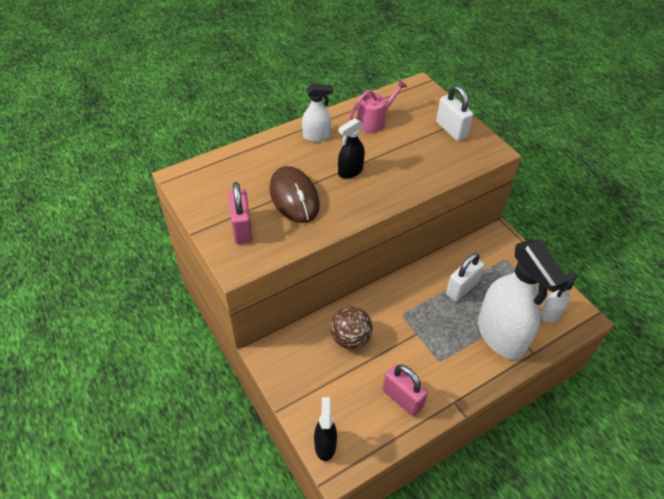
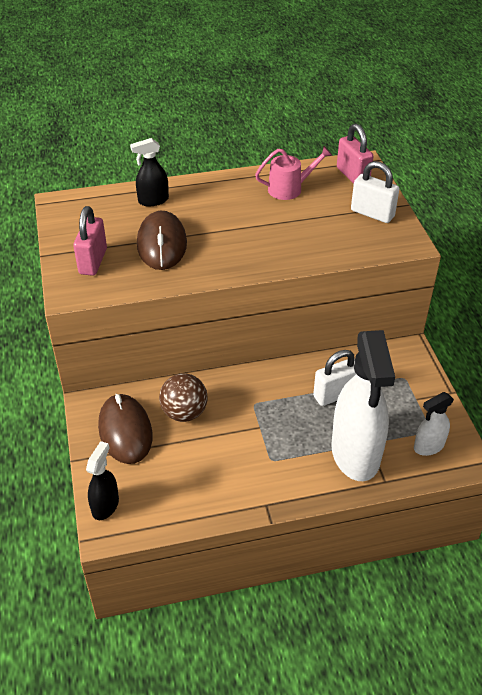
camera: 20 degrees right, 5 degrees down
(308, 370) = (125, 431): none -> brown mouse
(316, 136) = (218, 192): white spray bottle -> none
(350, 171) = (234, 232): black spray bottle -> black spray bottle (153, 200)
(402, 398) = (210, 485): pink padlock -> pink padlock (352, 176)
(451, 130) = (372, 213): white padlock -> white padlock turned 45 degrees counterclockwise

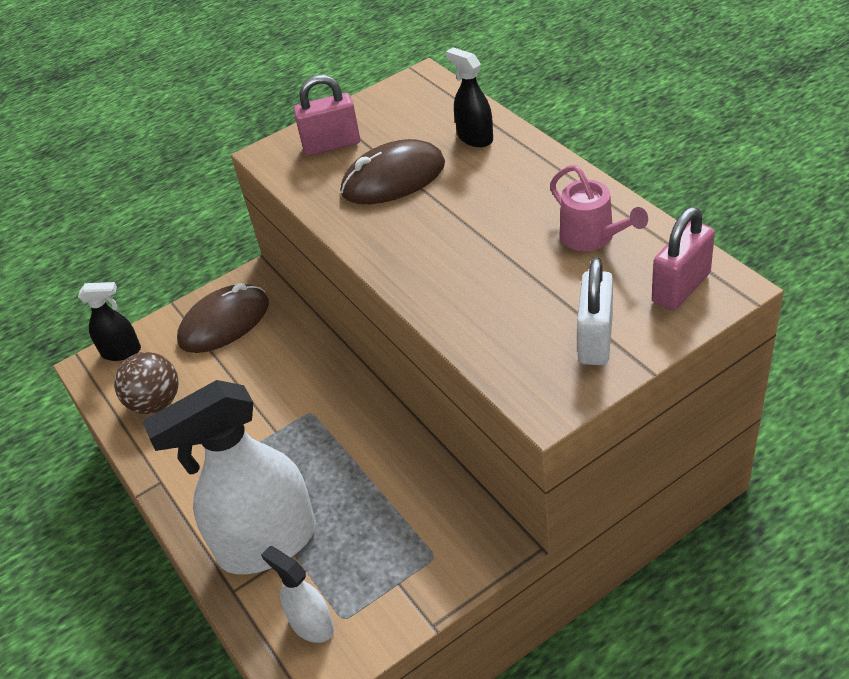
camera: 75 degrees right, 0 degrees up
(184, 412) = (270, 357): brown ball -> brown ball (156, 403)
(335, 394) = (363, 487): white padlock -> none

